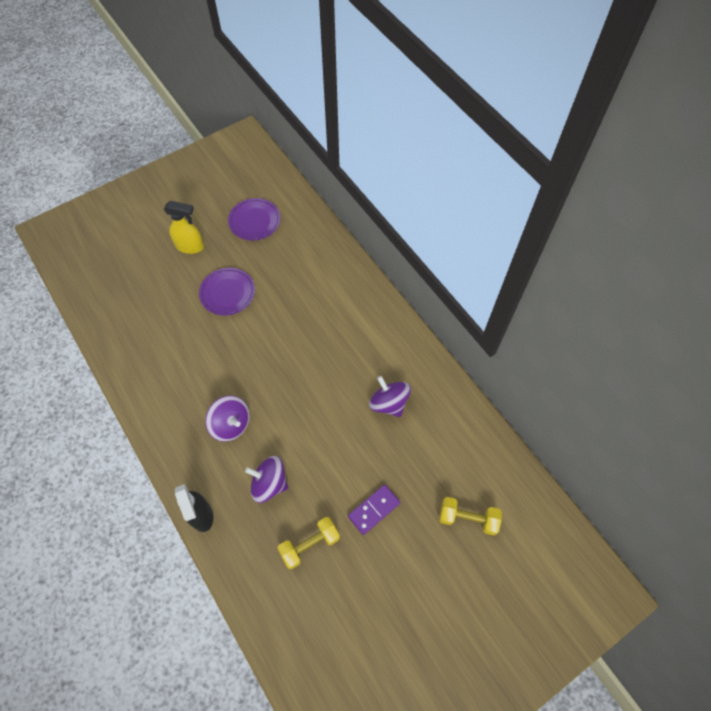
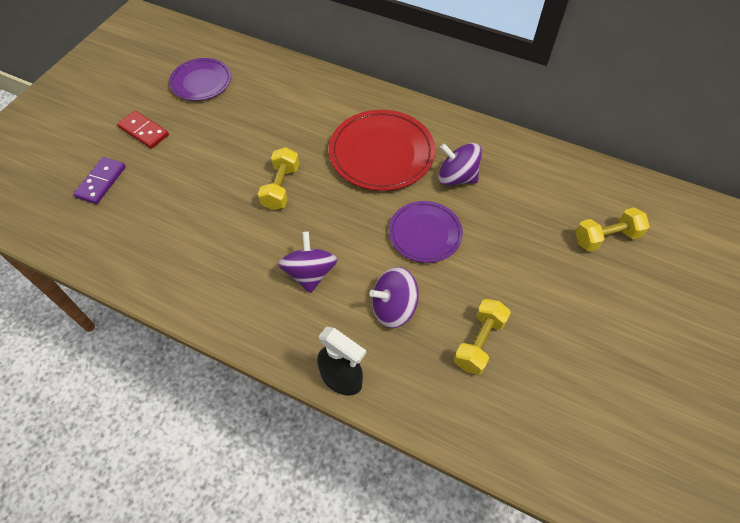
camera: 30 degrees left, 5 degrees down
(190, 246) = (144, 131): yellow spray bottle -> red domino
(227, 293) = (217, 155): purple plate -> purple plate (425, 234)
(231, 424) = (310, 273): purple spinning top -> purple spinning top turned 105 degrees counterclockwise
(255, 343) = (281, 187): none -> yellow dumbbell
(346, 352) = (381, 154): none -> red plate
(374, 509) = (516, 276): purple domino -> purple domino (101, 182)

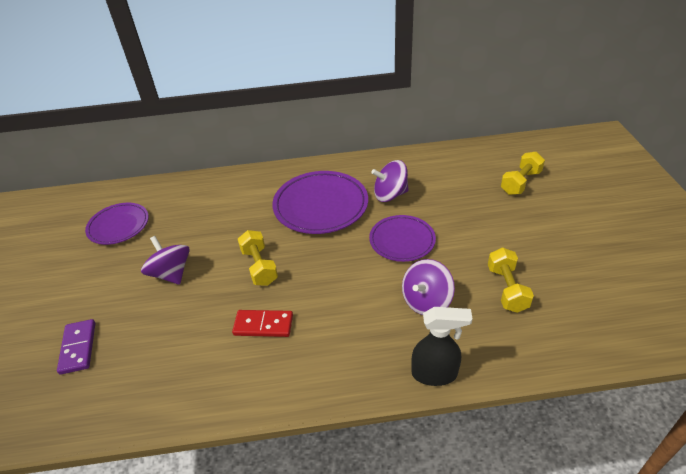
camera: 30 degrees left, 15 degrees down
(144, 131) = (91, 287): red domino -> red domino (263, 325)
(310, 273) = (339, 314): purple spinning top -> purple spinning top (171, 273)
(381, 154) = (320, 206): red plate -> purple plate

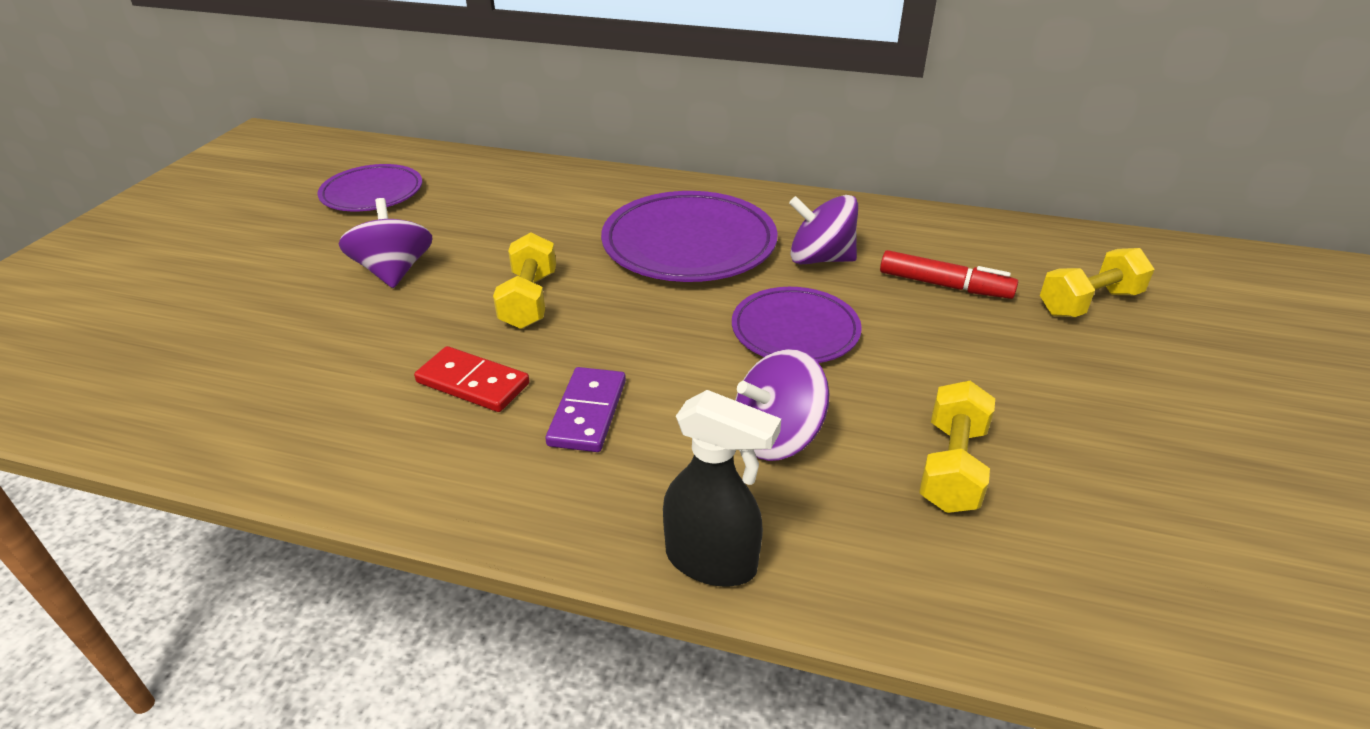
camera: 20 degrees right, 5 degrees down
(78, 348) = (194, 327): purple domino -> purple domino (587, 413)
(455, 192) = (944, 285): none -> red marker

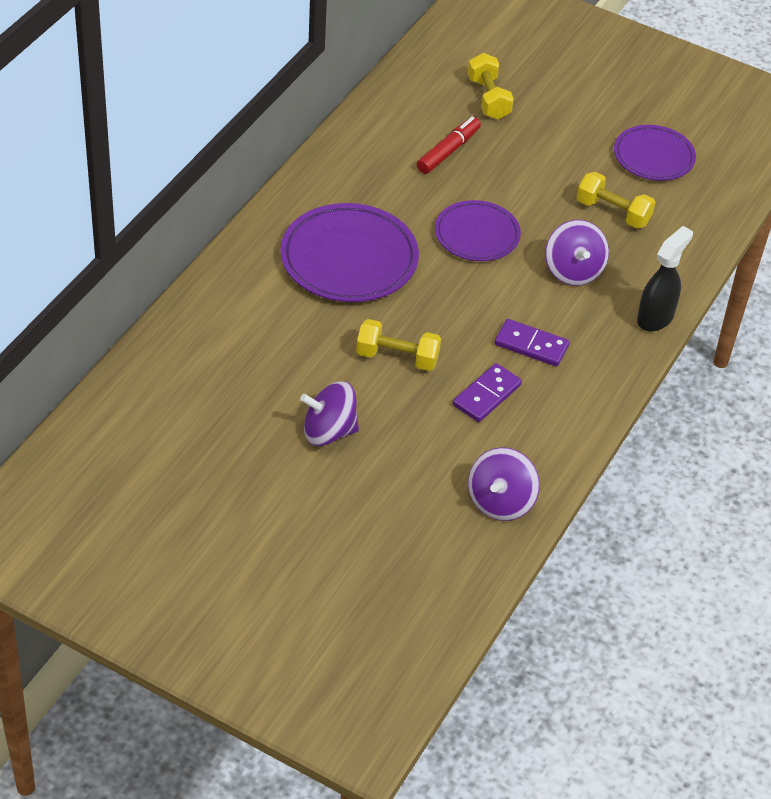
camera: 80 degrees left, 10 degrees up
(372, 193) = (178, 444): purple plate -> purple plate (653, 157)
(472, 383) = (487, 395): red domino -> purple domino
(820, 259) = (394, 197): purple spinning top -> purple spinning top (500, 501)

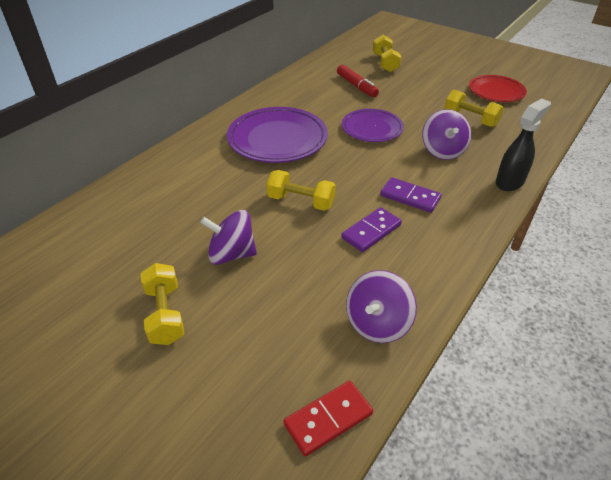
camera: 10 degrees right, 5 degrees down
(275, 504) = (165, 314): none -> yellow dumbbell
(448, 151) = (356, 86): red marker -> red marker turned 105 degrees clockwise
(460, 591) = (328, 419): none -> red domino
(653, 157) = (496, 92): purple plate -> red plate

